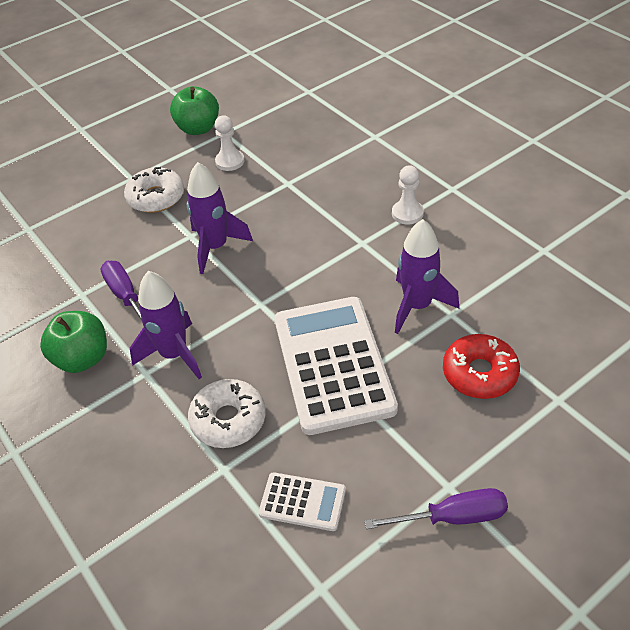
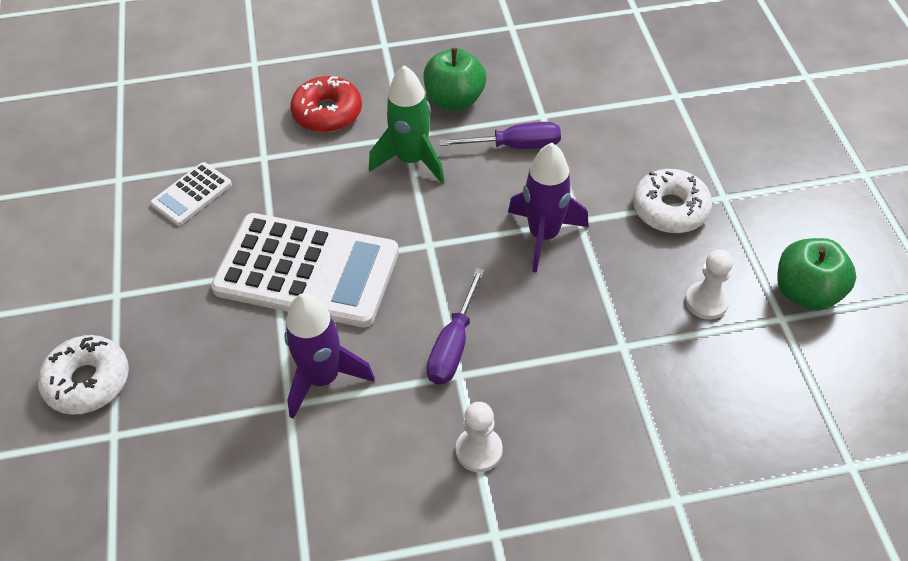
camera: 115 degrees right, 5 degrees up
(174, 354) = (411, 160): purple rocket -> green rocket
(228, 420) = (308, 175): white donut -> white donut (88, 381)
(452, 517) = (91, 283): purple screwdriver -> purple screwdriver (453, 345)
(479, 373) = (198, 385): red donut -> red donut (327, 113)

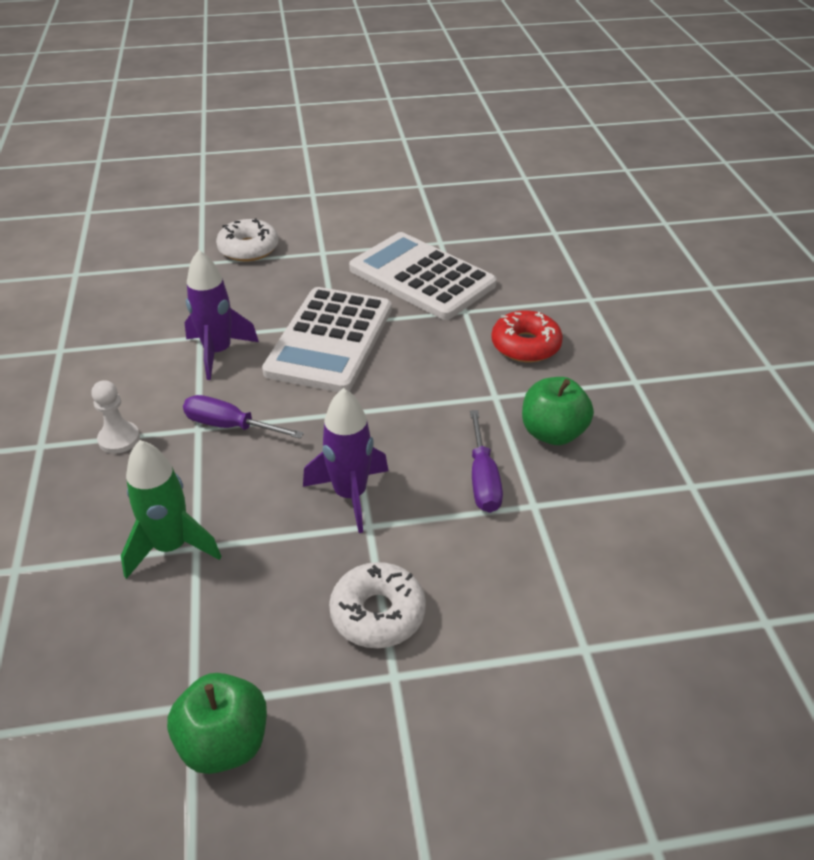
camera: 90 degrees right, 10 degrees down
(191, 194) = (422, 277): white calculator -> white calculator, size x2.17
(411, 160) = (460, 401): green rocket -> green rocket (171, 547)
(706, 302) = (234, 630): white pawn -> none

